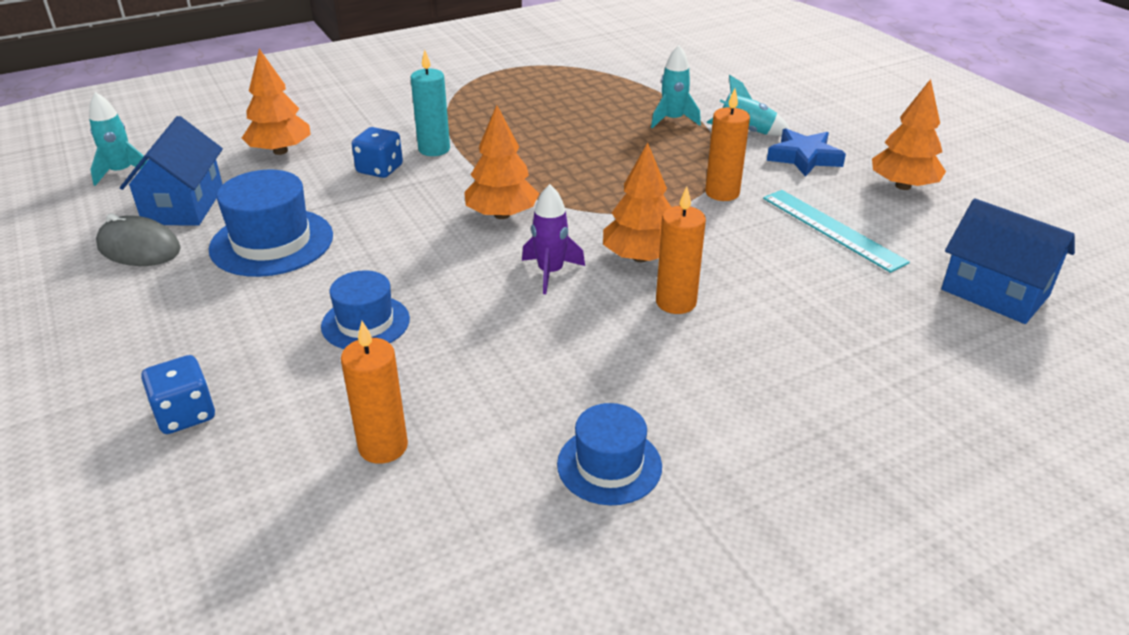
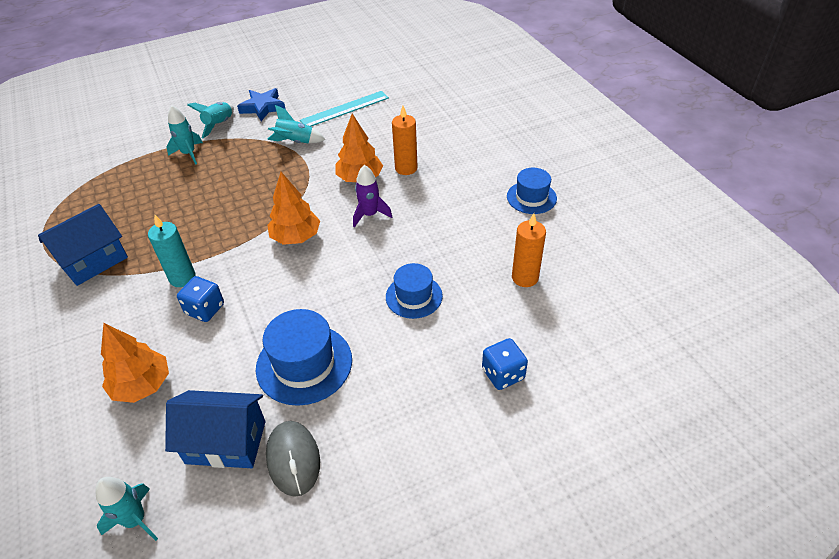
camera: 85 degrees left, 10 degrees up
(139, 248) = (293, 459): grey mouse -> grey mouse turned 45 degrees counterclockwise
(722, 193) = (295, 142): orange candle -> turquoise rocket
(903, 186) = (306, 80): orange tree -> none
(995, 292) = (409, 73): blue house -> blue house (93, 261)

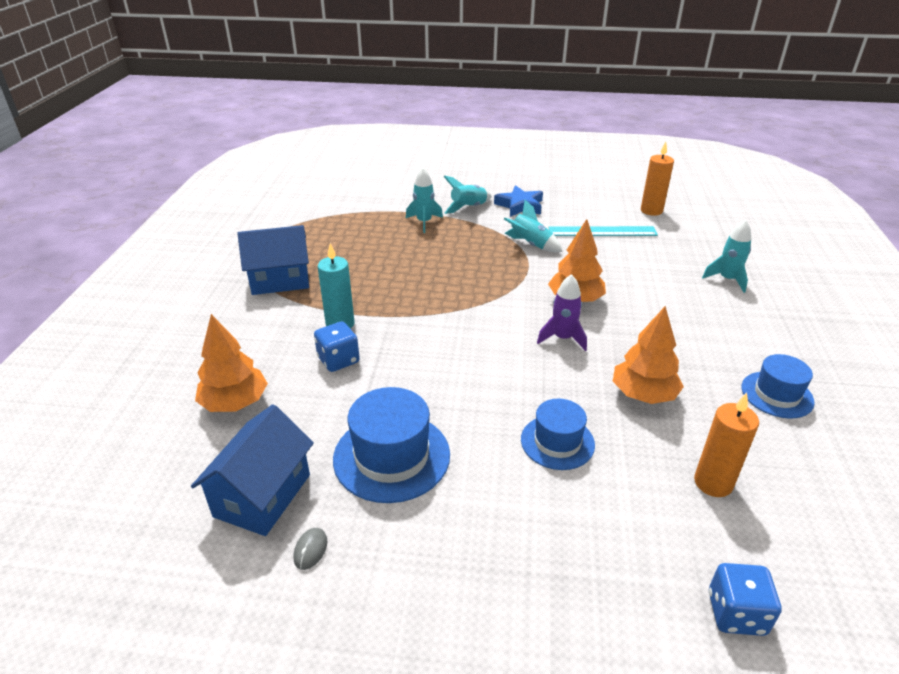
camera: 30 degrees right, 10 degrees down
(135, 520) = (132, 525): turquoise rocket -> turquoise rocket (727, 279)
(226, 442) = (262, 495): blue house -> blue house turned 75 degrees clockwise
(293, 459) = (310, 550): grey mouse -> grey mouse, size x0.47
(296, 237) = (470, 330): orange tree -> orange tree (643, 394)
(406, 168) = (634, 308): orange candle -> orange candle (651, 211)
(503, 374) = (613, 585): blue dice -> blue dice (736, 613)

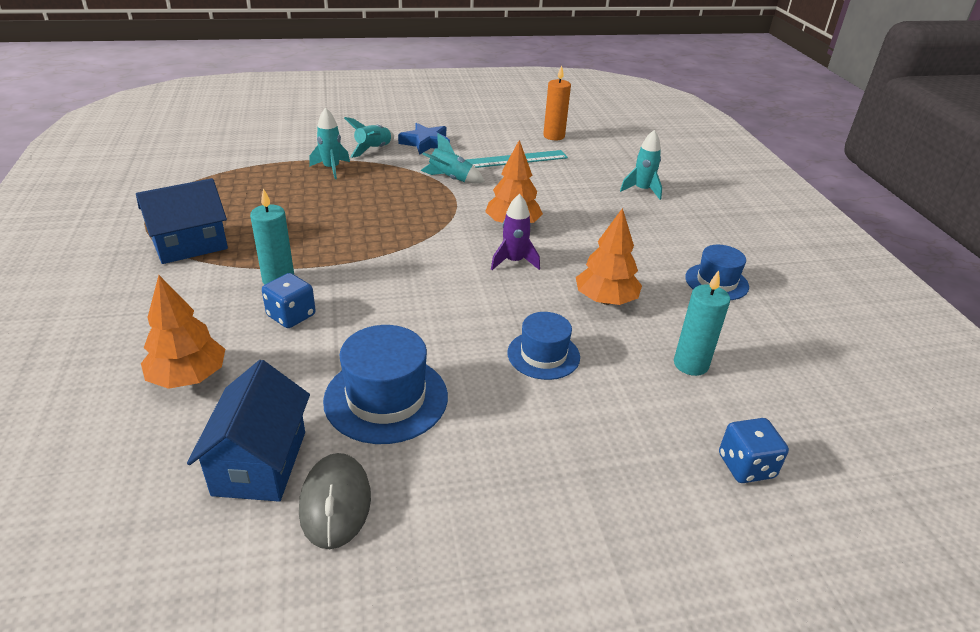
camera: 20 degrees left, 0 degrees up
(310, 550) = (335, 503): grey mouse -> grey mouse, size x2.15
(713, 483) = (690, 364): orange candle -> turquoise candle

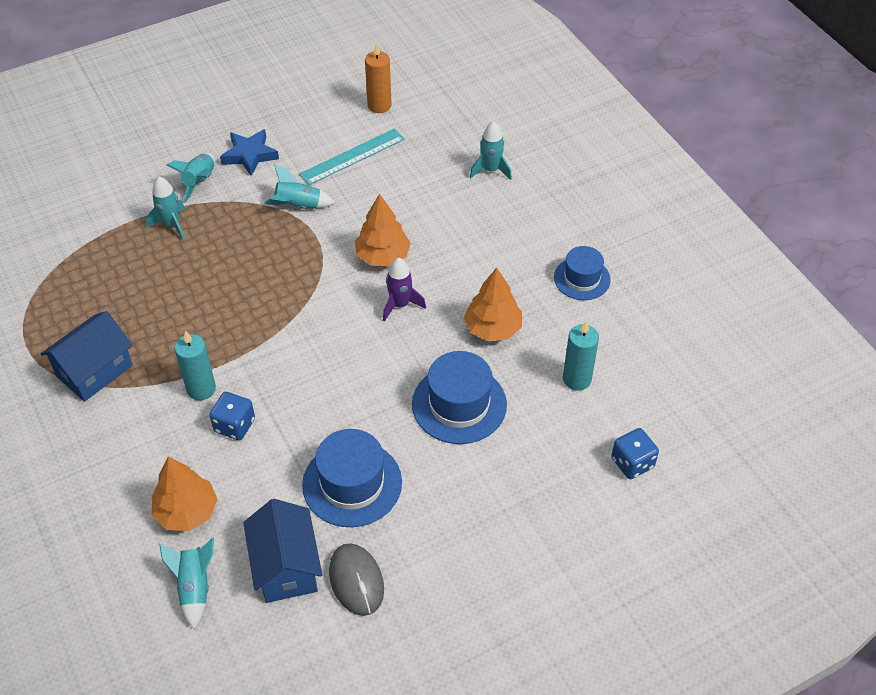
camera: 15 degrees left, 15 degrees up
(141, 454) = (194, 587): none -> turquoise rocket
(543, 355) = (459, 404): blue hat -> blue hat, size x1.55

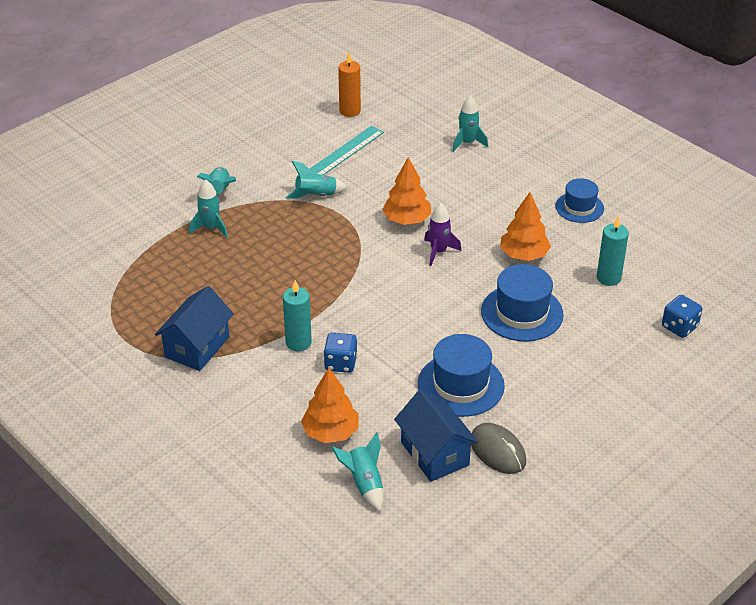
camera: 15 degrees left, 10 degrees down
(249, 155) = (254, 165): blue star -> none

